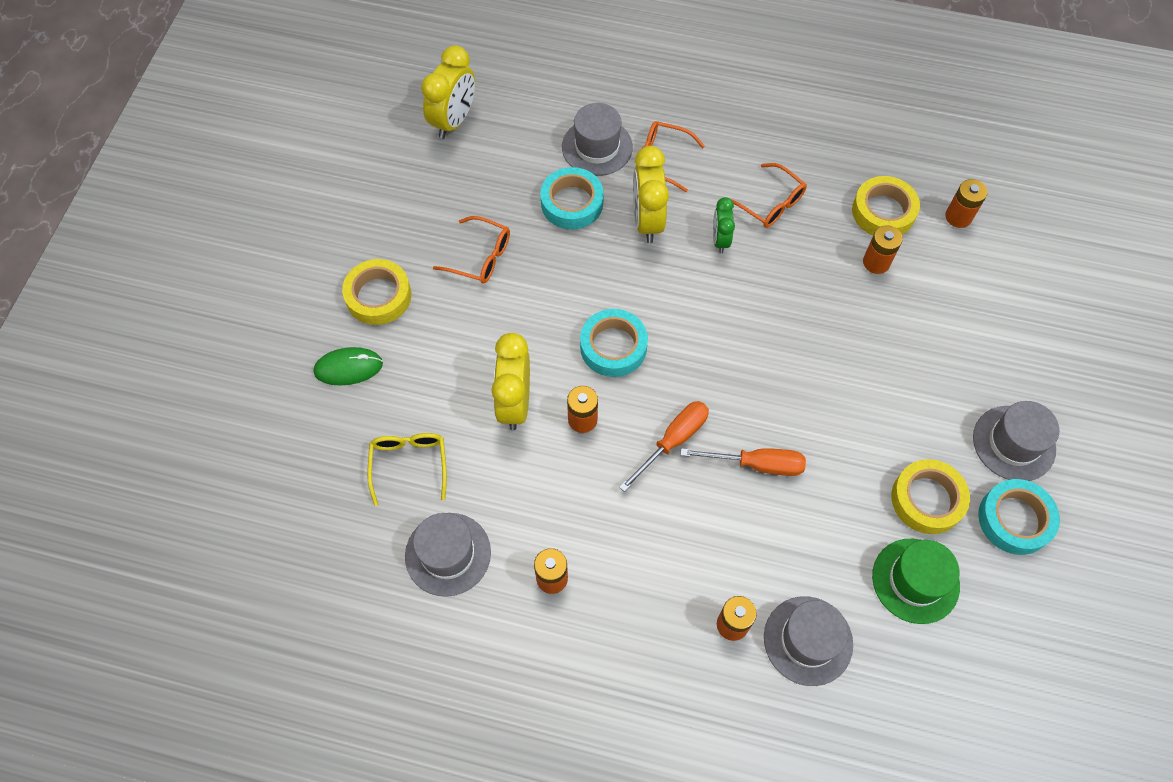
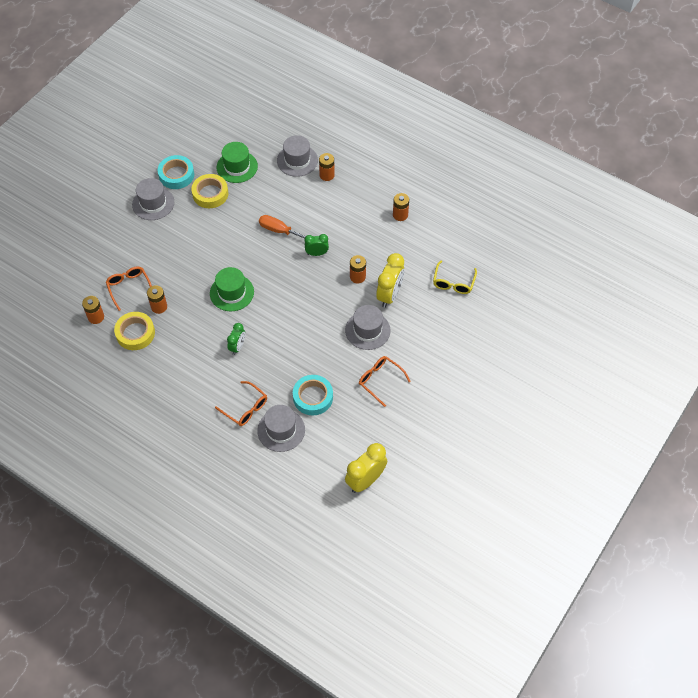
camera: 160 degrees left, 5 degrees down
(348, 368) = (473, 340): green mouse -> none
(378, 296) = (446, 376): yellow tape -> none
(448, 554) = (446, 238): grey hat -> grey hat (367, 330)
(613, 347) = (326, 307): turquoise tape -> none
(647, 221) = (273, 371): yellow clock -> none
(673, 441) = (316, 253): orange screwdriver -> green clock
(770, 203) = (196, 359): orange glasses -> orange glasses (129, 287)
(778, 322) = (231, 292): none -> green hat

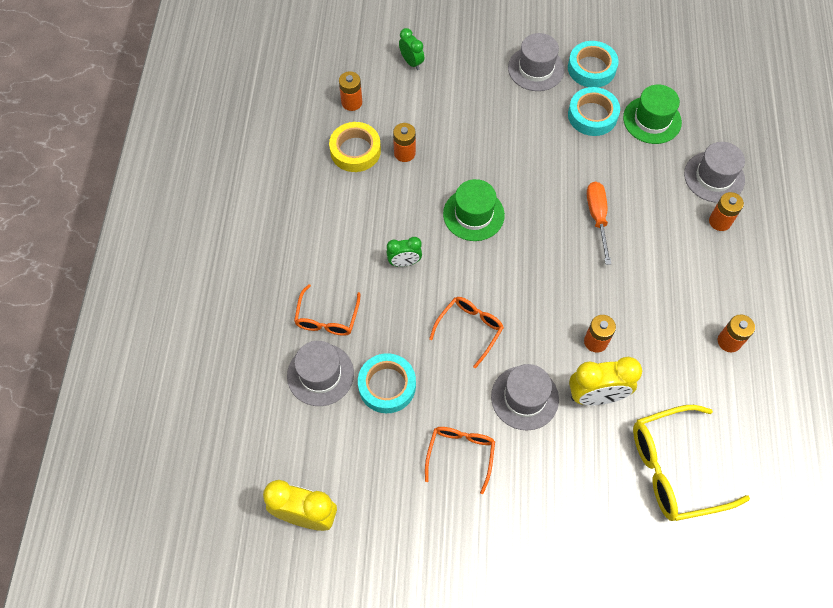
camera: 60 degrees right, 5 degrees up
(129, 287) = (409, 111): orange glasses -> orange glasses (470, 329)
(210, 194) = (592, 115): yellow tape -> turquoise tape
(316, 253) = (595, 275): green clock -> green clock (411, 62)
(453, 282) = (674, 468): yellow glasses -> yellow glasses, size x1.66

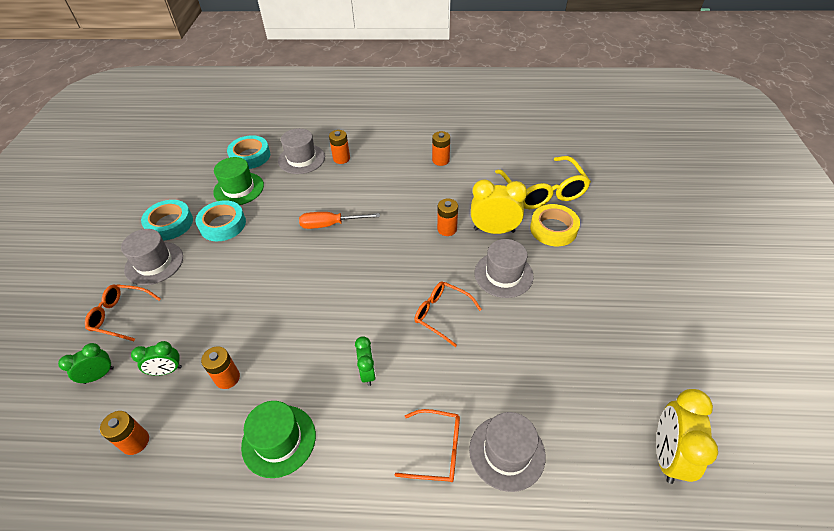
camera: 90 degrees left, 15 degrees down
(355, 150) = (211, 433): yellow tape -> yellow tape (553, 229)
(387, 386) = (509, 383): turquoise tape -> turquoise tape (250, 156)
(414, 108) = (167, 370): none -> green clock
(460, 454) = (565, 320): orange glasses -> orange glasses (121, 315)
(473, 214) = (316, 312): green hat -> green hat (279, 440)
(596, 396) = (494, 230): yellow clock -> yellow clock turned 75 degrees counterclockwise

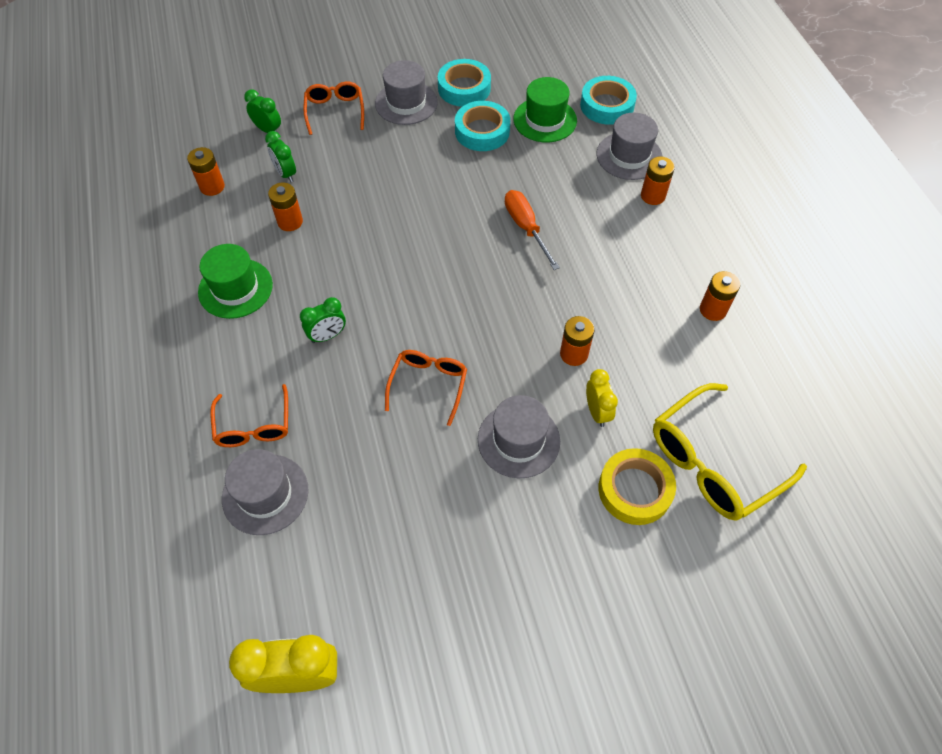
camera: 70 degrees right, 10 degrees up
(494, 230) = (597, 412): yellow clock -> yellow clock, size x0.59

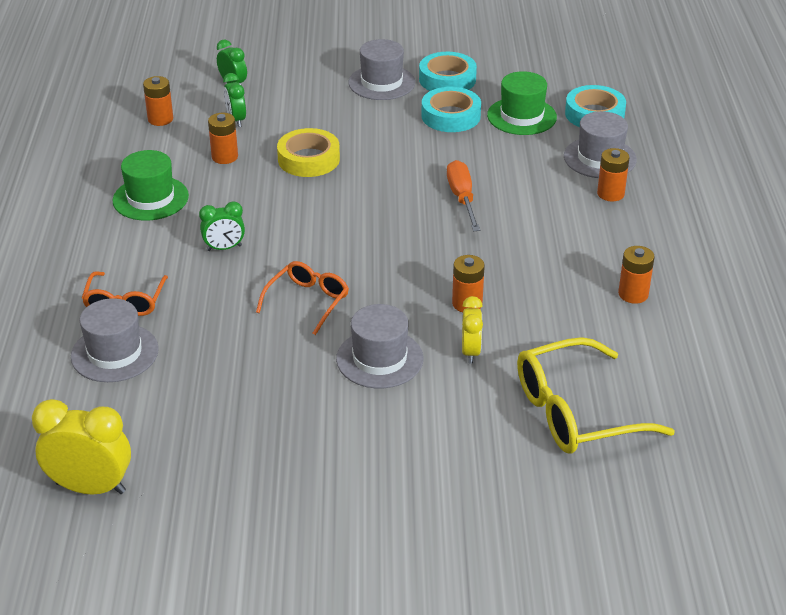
camera: 15 degrees right, 20 degrees down
(335, 111) = (306, 79): orange glasses -> none
(634, 490) = (482, 418): yellow tape -> yellow tape (308, 159)

